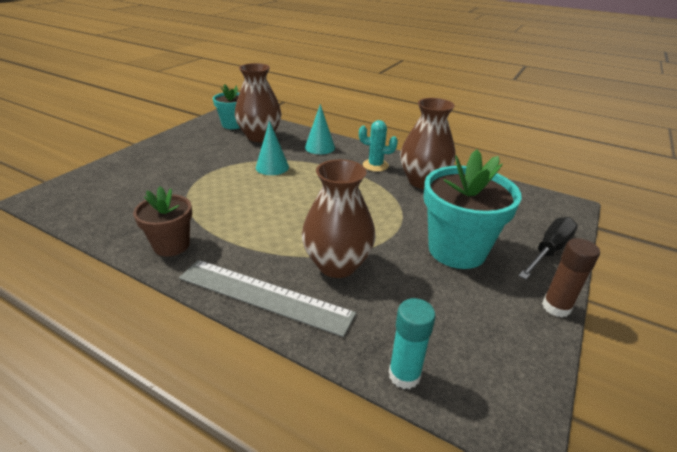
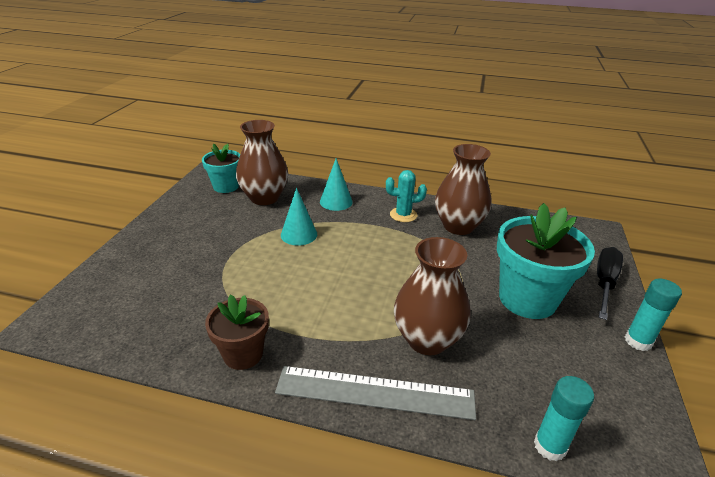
camera: 15 degrees left, 0 degrees up
(556, 307) = (638, 341): brown glue stick -> turquoise glue stick

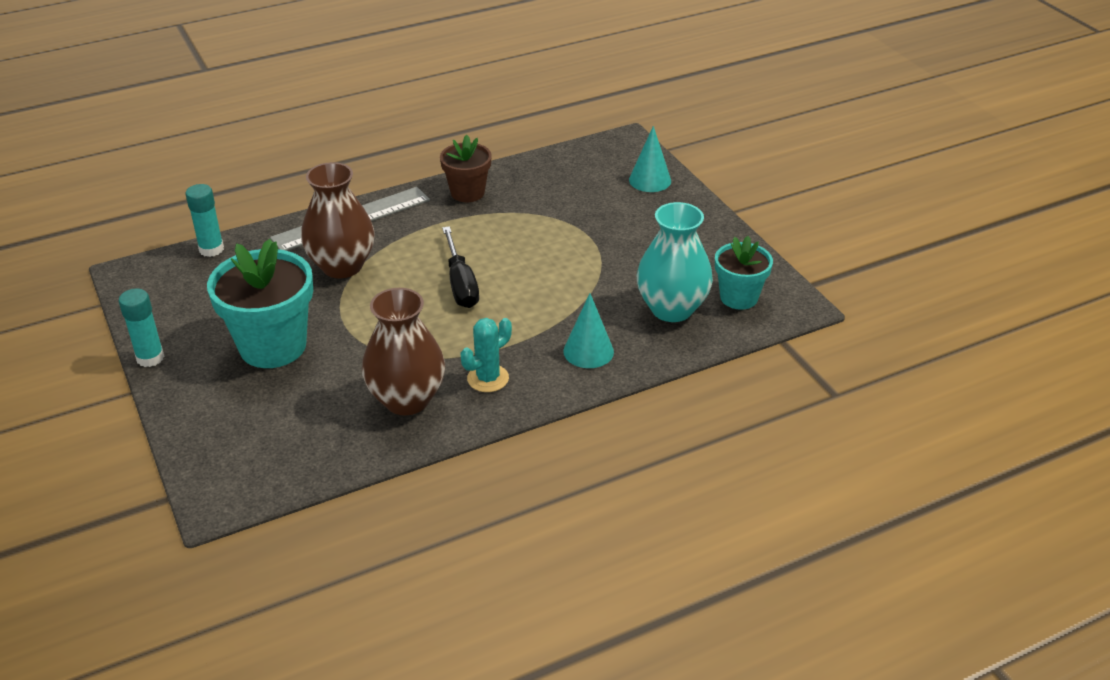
camera: 140 degrees right, 5 degrees up
(264, 198) = (672, 309): brown vase -> turquoise vase
(299, 234) = (565, 290): turquoise cone -> turquoise cone (650, 180)
(604, 283) = (193, 410): black screwdriver -> black screwdriver (461, 283)

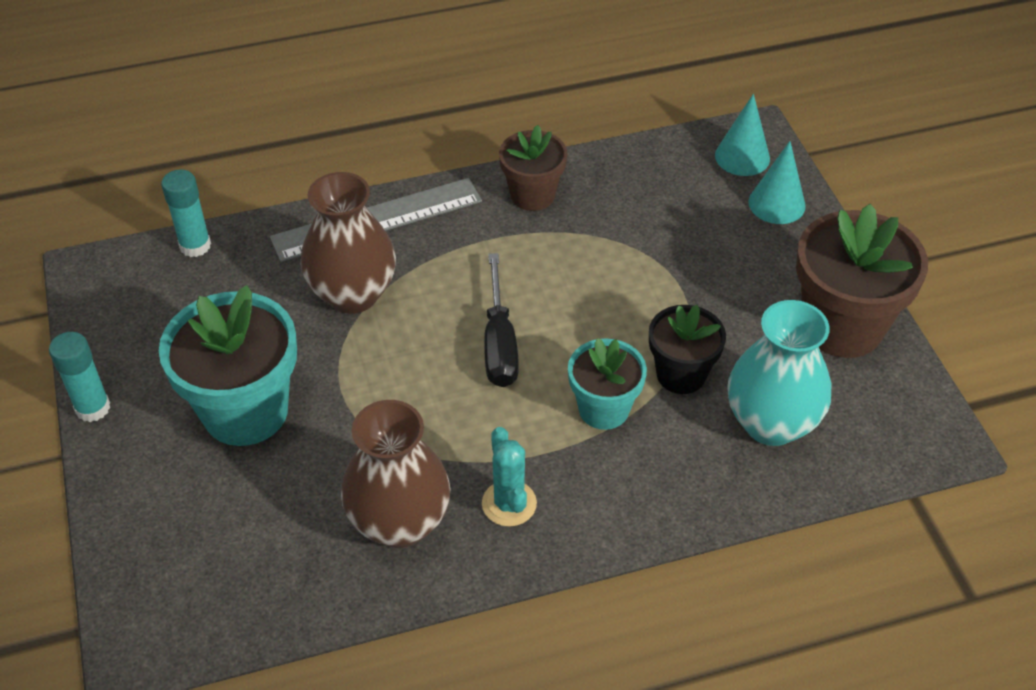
camera: 10 degrees right, 10 degrees up
(488, 378) = (509, 503): turquoise cactus -> turquoise cactus turned 75 degrees counterclockwise
(588, 351) = (648, 478): turquoise cone -> turquoise cone (742, 157)
(600, 287) = (681, 374): none -> black flower pot
(711, 247) = (842, 326): none -> brown flower pot
(739, 297) = (865, 416): turquoise flower pot -> turquoise flower pot (603, 409)

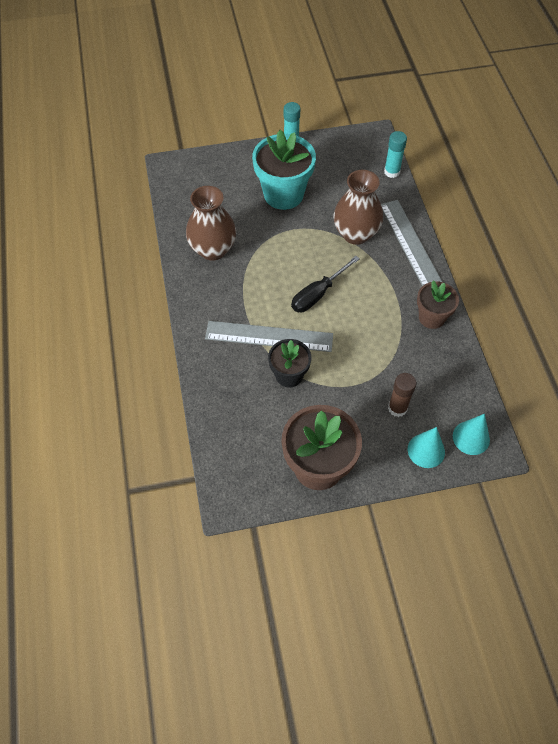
camera: 95 degrees right, 10 degrees up
(499, 343) = (318, 294): black screwdriver -> black screwdriver turned 45 degrees counterclockwise
(509, 503) = (216, 291): turquoise cactus -> none
(603, 409) = (269, 336): turquoise flower pot -> grey ruler
(712, 235) = (397, 408): none -> brown glue stick
(771, 423) = (250, 414): turquoise vase -> none

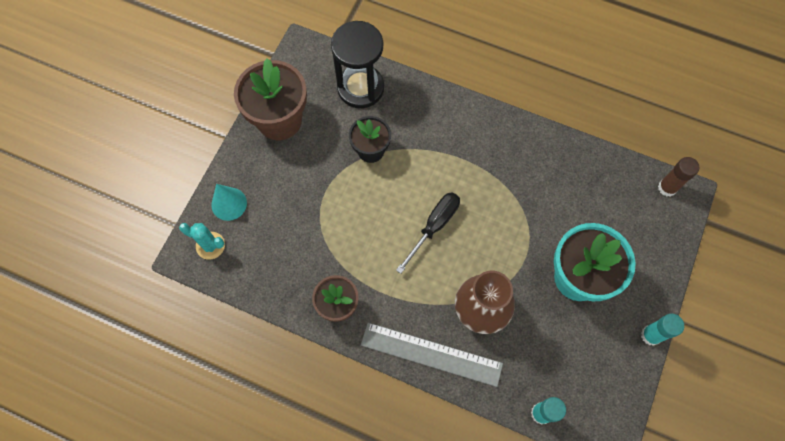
camera: 125 degrees right, 10 degrees up
(213, 249) = (546, 171): brown vase -> none
(234, 421) = (360, 88): none -> black hourglass
(269, 336) = (419, 159): grey ruler -> none
(318, 294) = (434, 226): black screwdriver -> black screwdriver turned 45 degrees clockwise
(397, 408) = (279, 210): brown glue stick -> brown glue stick (667, 188)
(471, 438) = (210, 245): turquoise cone -> turquoise cactus

